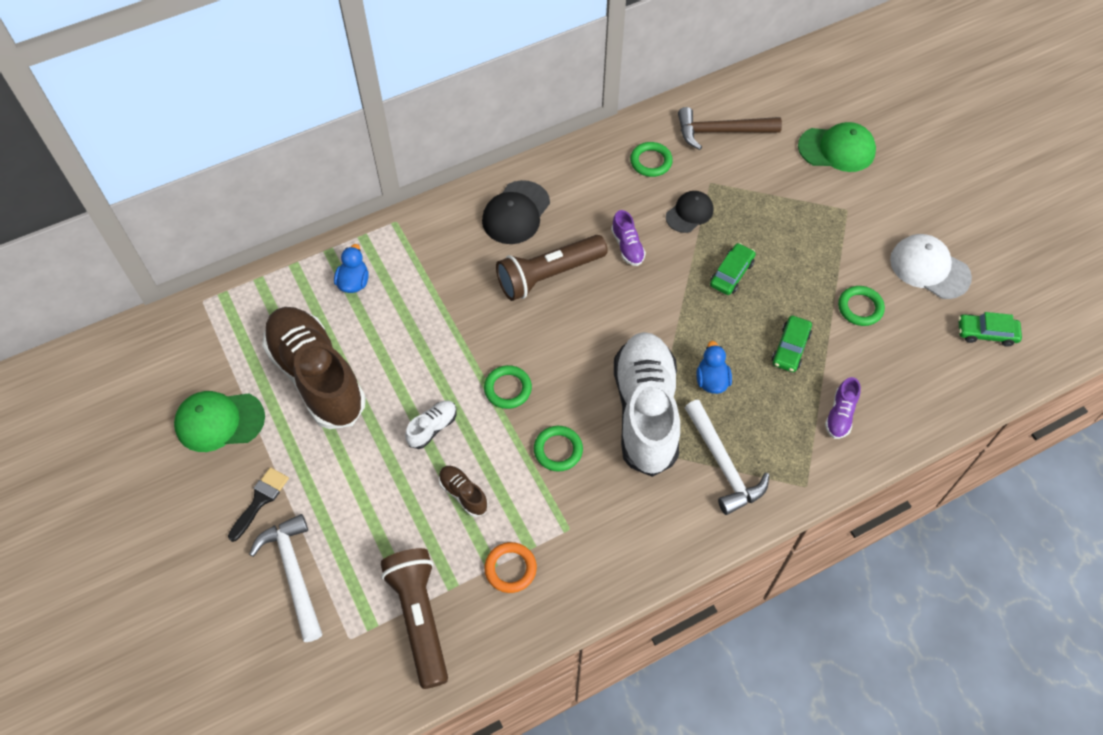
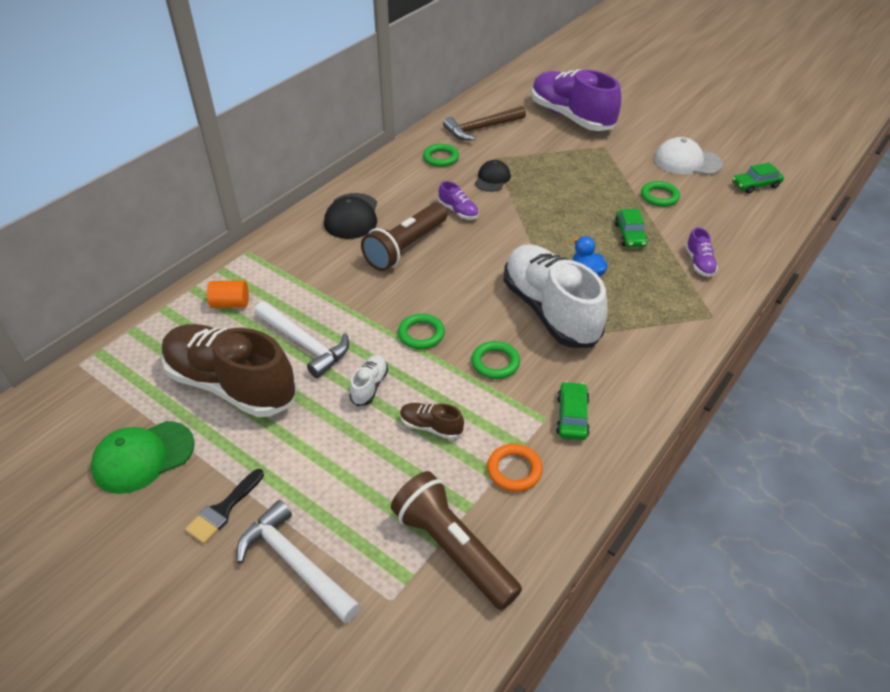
camera: 25 degrees left, 15 degrees down
(260, 500) = (223, 510): black brush -> black brush turned 150 degrees counterclockwise
(354, 282) = (230, 304): blue duck -> orange cylinder
(723, 464) = (638, 324): white hammer -> white hammer (304, 343)
(731, 273) = (551, 204): green car -> green car (572, 416)
(837, 149) = (571, 117): green cap -> purple shoe

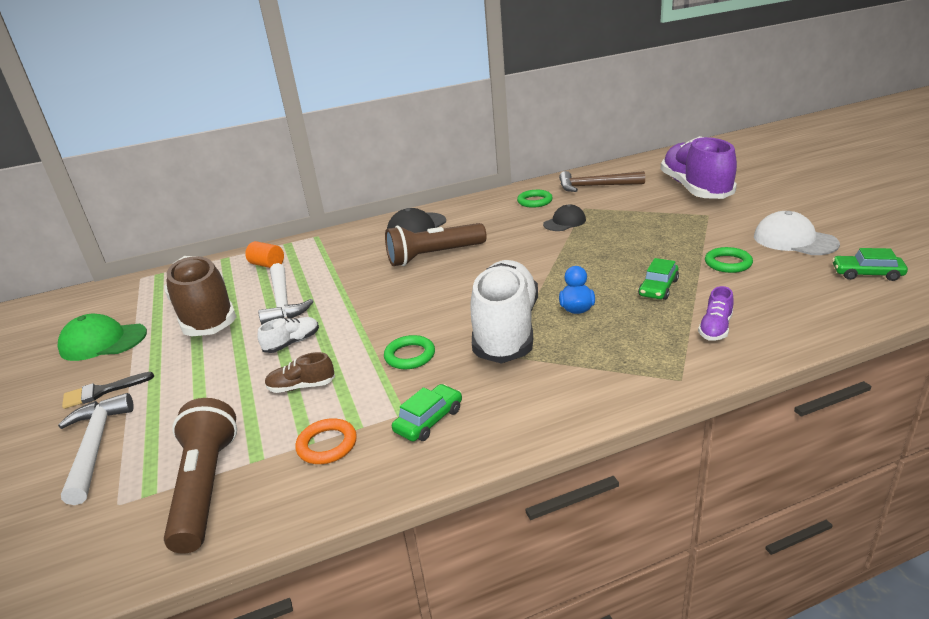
camera: 35 degrees right, 15 degrees down
(421, 334) = (374, 318): green ring -> none
(431, 427) = (301, 387): brown shoe -> brown shoe turned 60 degrees counterclockwise
(458, 211) = (507, 240): purple shoe -> none

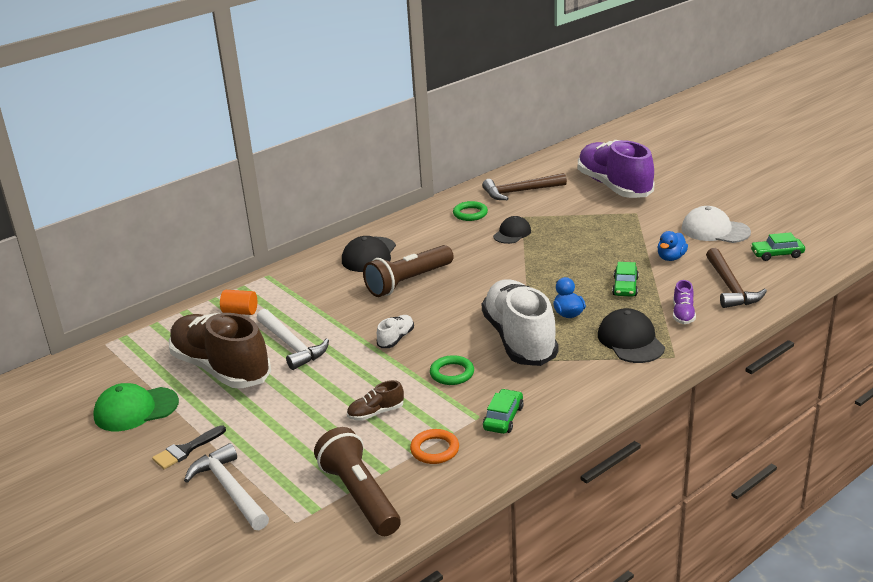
camera: 20 degrees left, 0 degrees up
(292, 343) = (335, 380): white shoe -> white shoe (396, 338)
(634, 350) = (630, 341): none -> black cap
(728, 263) = (671, 258): green ring -> blue duck
(790, 304) = (730, 287): none -> brown hammer

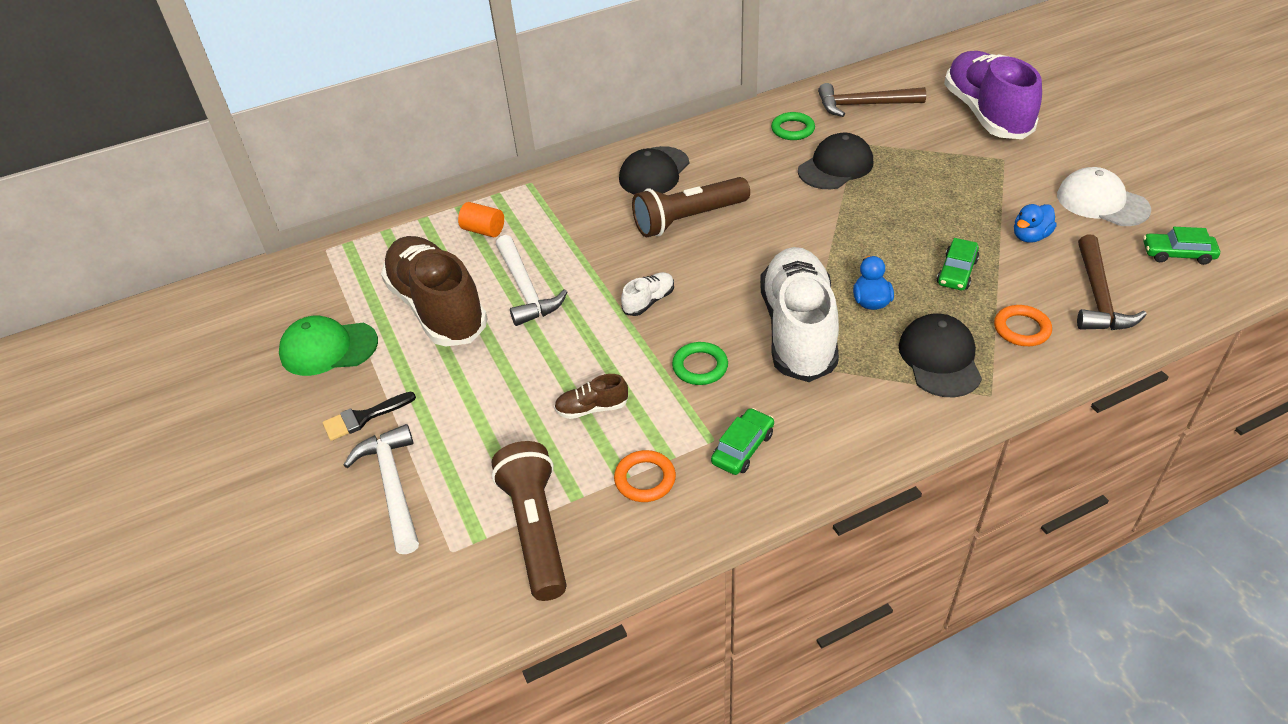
camera: 15 degrees right, 15 degrees up
(512, 233) = (835, 166): black cap -> black cap, size x1.51
(683, 314) = (1021, 329): purple shoe -> orange ring

